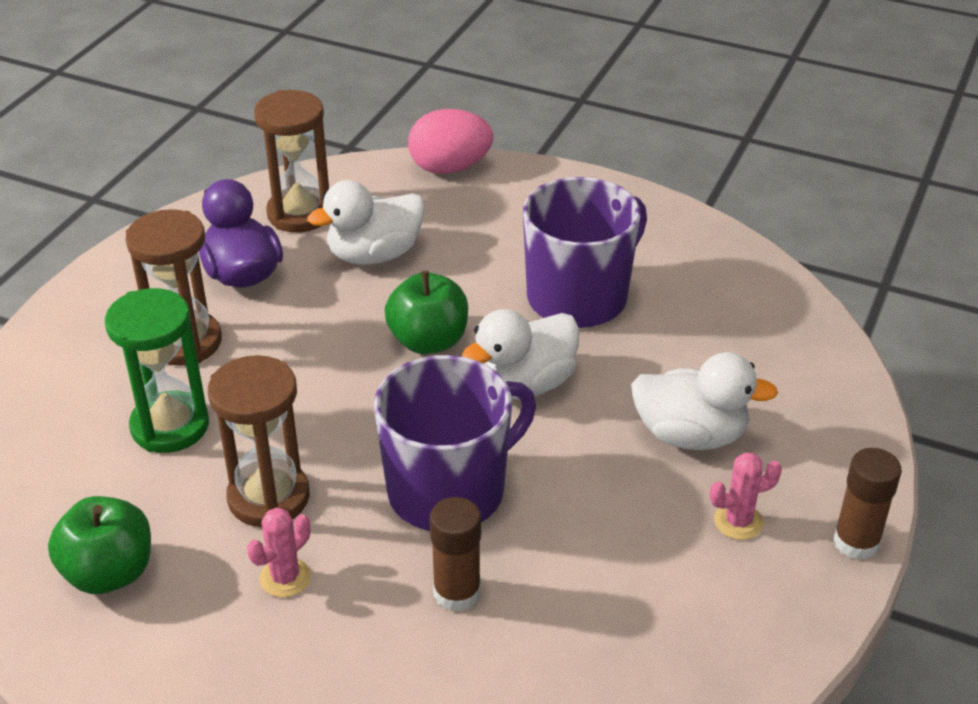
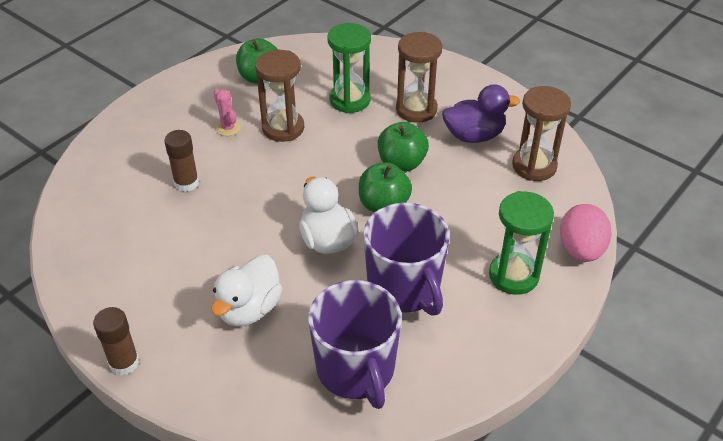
camera: 105 degrees right, 5 degrees up
(327, 338) = (401, 163): none -> green apple
(374, 255) = (479, 194): white duck -> none
(449, 490) = (256, 192): purple mug -> purple mug (356, 370)
(516, 213) = (513, 275): none -> green hourglass
(738, 522) = (170, 309): pink cactus -> none

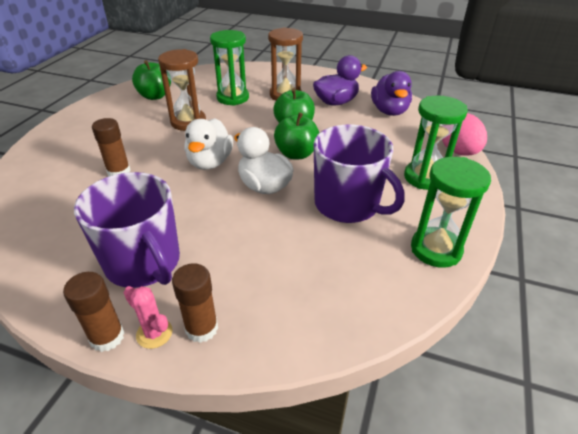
camera: 20 degrees left, 5 degrees down
(203, 379) = (201, 328): none -> brown glue stick
(228, 128) = (141, 130): pink cactus -> pink cactus (154, 333)
(249, 309) = (220, 253): white duck -> white duck (210, 162)
(356, 370) = (346, 278): purple mug -> purple mug (144, 263)
(466, 366) = (436, 249): none -> green hourglass
(534, 166) = (389, 111): brown hourglass -> purple duck

